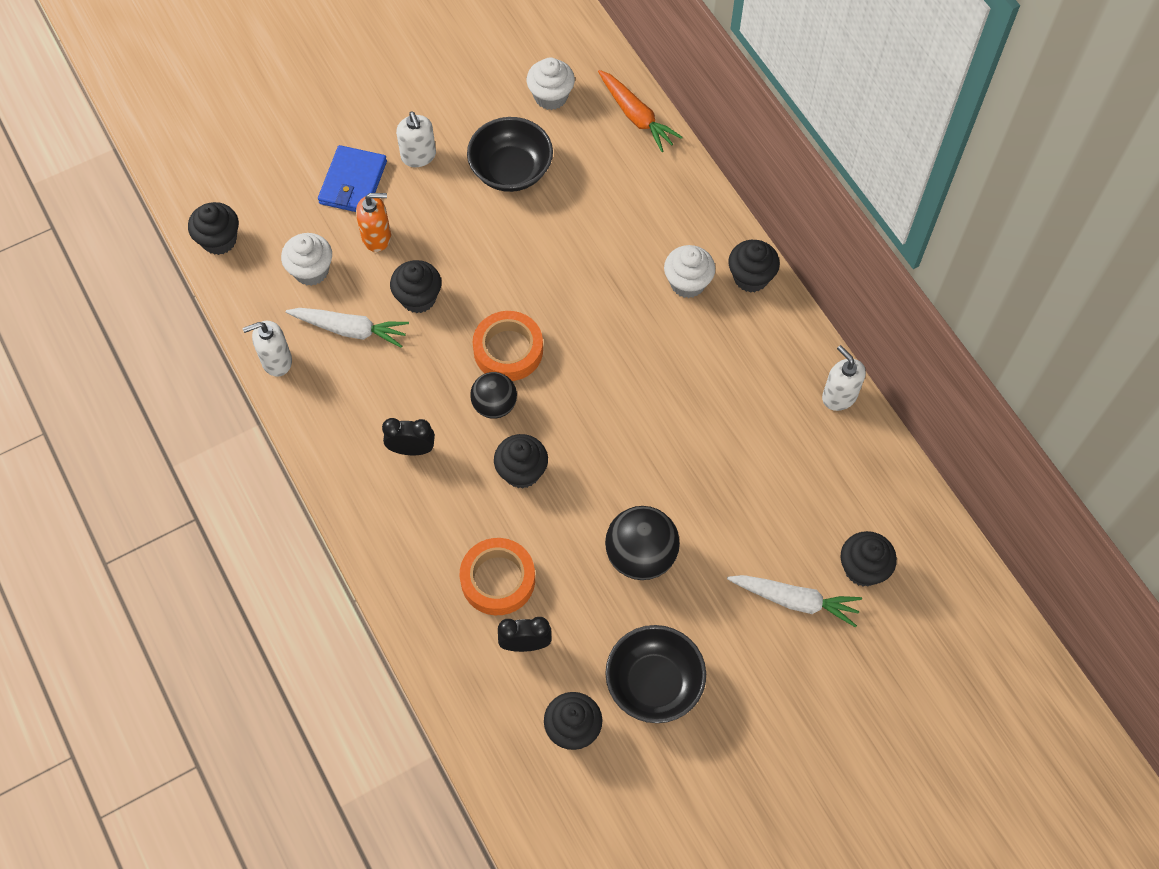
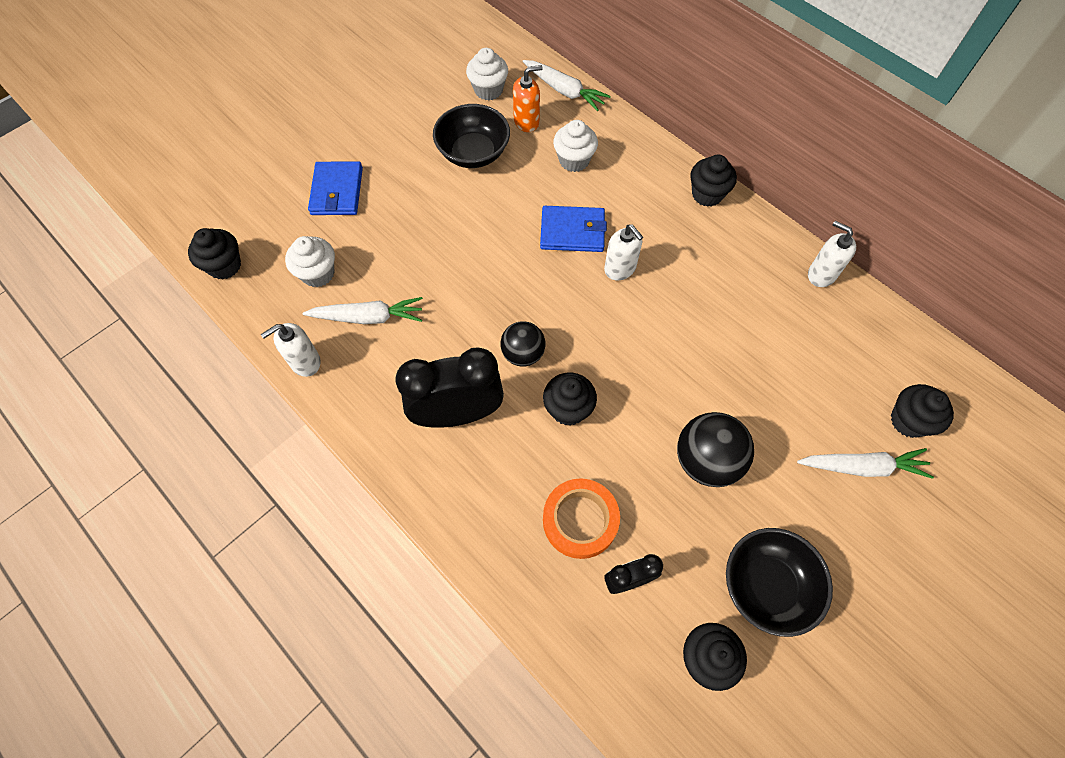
camera: 15 degrees left, 0 degrees up
(377, 237) = (371, 232): orange soap dispenser -> orange soap dispenser (526, 122)
(411, 449) = (457, 413): black clock -> black clock, size x1.92
(418, 156) = (389, 158): white soap dispenser -> white soap dispenser (620, 269)
(418, 298) = (424, 275): black cupcake -> none
(508, 350) = (519, 302): orange tape -> none
(589, 286) = (572, 231): none -> blue wallet
(636, 116) = (564, 90): orange carrot -> white carrot
(687, 283) = (656, 210): white cupcake -> white cupcake (574, 160)

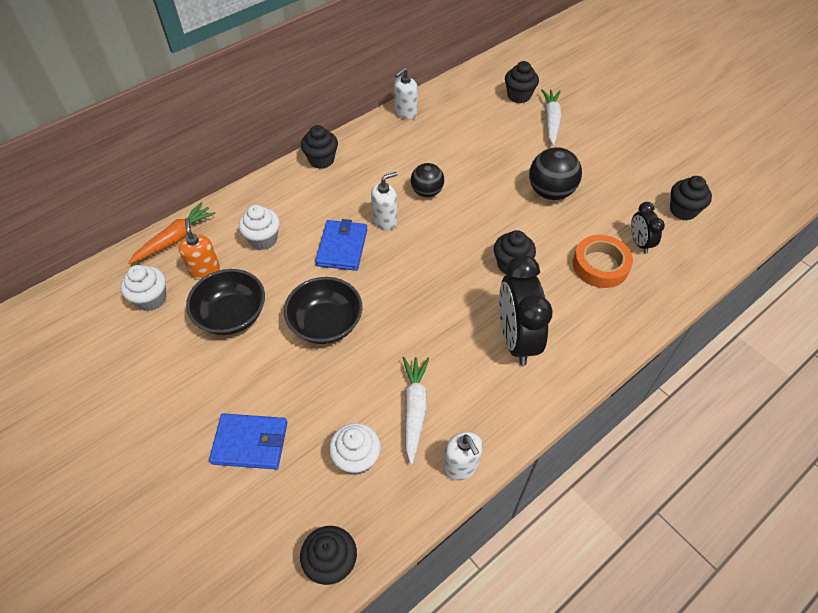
camera: 85 degrees left, 10 degrees down
(523, 354) = (461, 290): black ball -> black ball (427, 192)
(564, 90) = (175, 239): white carrot -> orange carrot
(766, 586) = (633, 176): black bowl -> black bowl (326, 324)

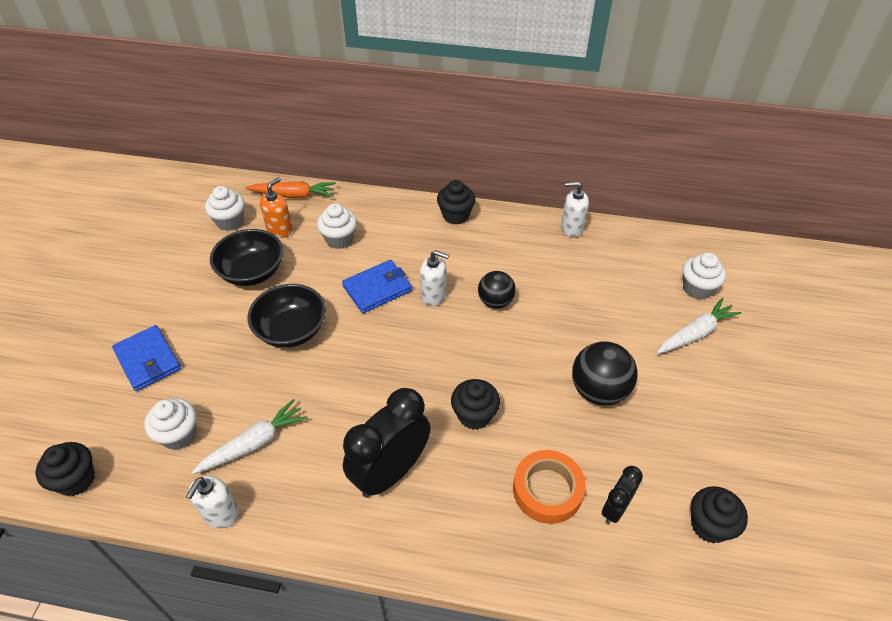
camera: 50 degrees right, 5 degrees down
(519, 96) = (697, 289): black cupcake -> white cupcake

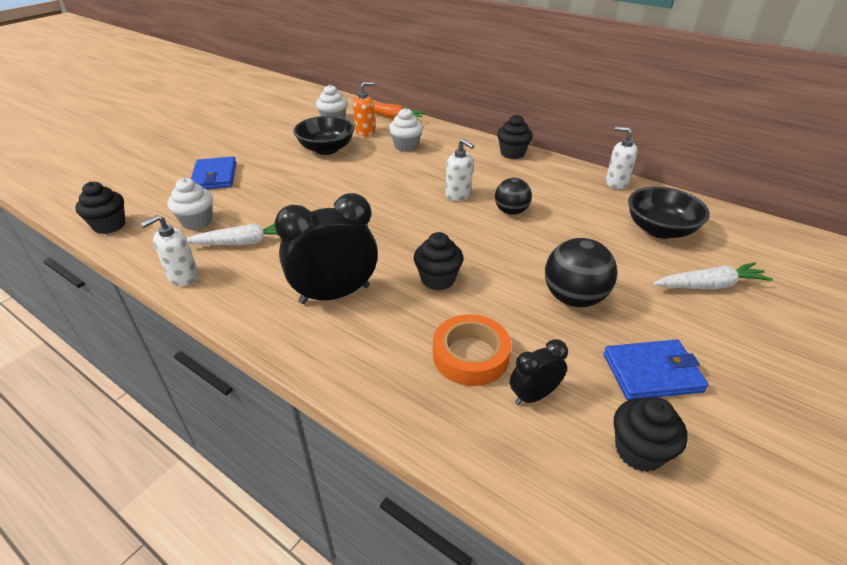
camera: 25 degrees right, 10 degrees down
(291, 330) = (328, 186): black bowl -> black bowl (659, 230)
(377, 288) = (414, 180): blue wallet -> blue wallet (652, 372)
(697, 289) = (729, 253): white cupcake -> none

